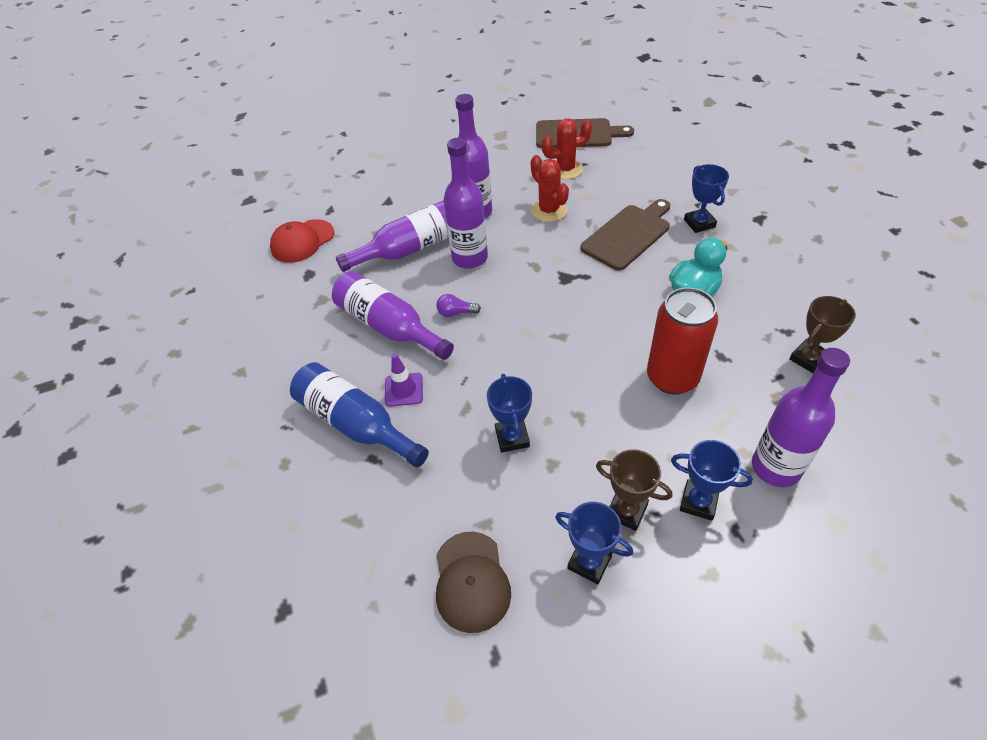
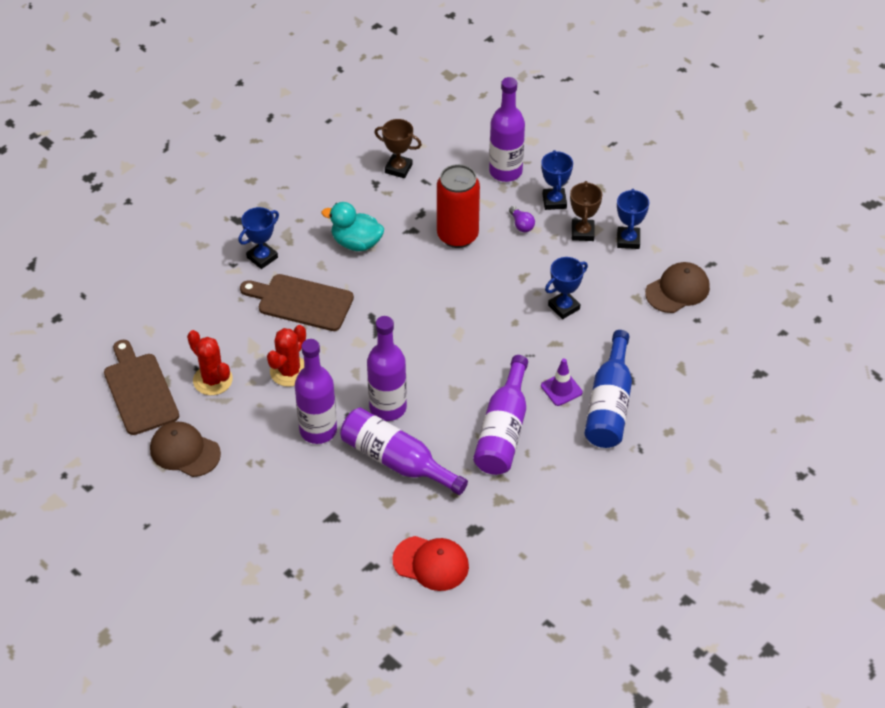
camera: 120 degrees left, 0 degrees up
(456, 313) = (462, 389): purple light bulb -> purple light bulb (521, 225)
(504, 145) = (184, 451): none -> brown cap

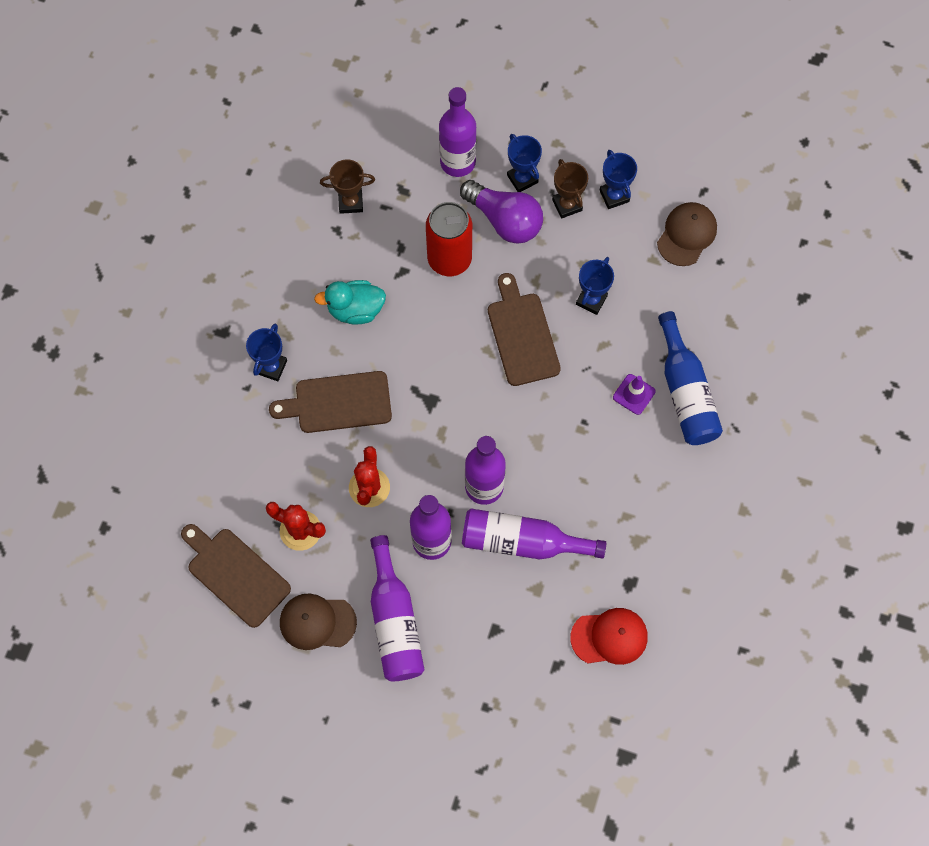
camera: 25 degrees left, 20 degrees up
(488, 310) = (522, 335): none -> brown cutting board
(503, 430) = (603, 464): purple bottle -> purple bottle (394, 621)
(521, 225) = (504, 220): purple light bulb -> purple light bulb, size x2.34

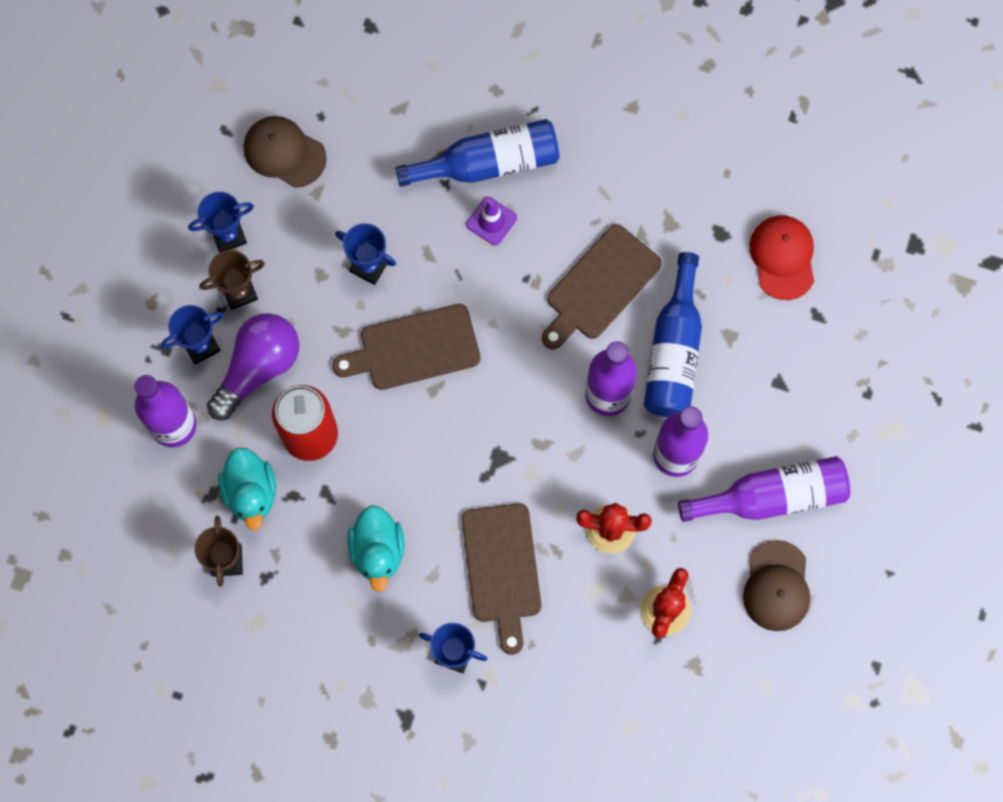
camera: 90 degrees left, 5 degrees up
(235, 574) = (721, 686): brown cutting board -> brown cutting board (599, 286)
(404, 218) = (251, 492): none -> turquoise duck
(522, 541) = (674, 351): purple bottle -> blue bottle

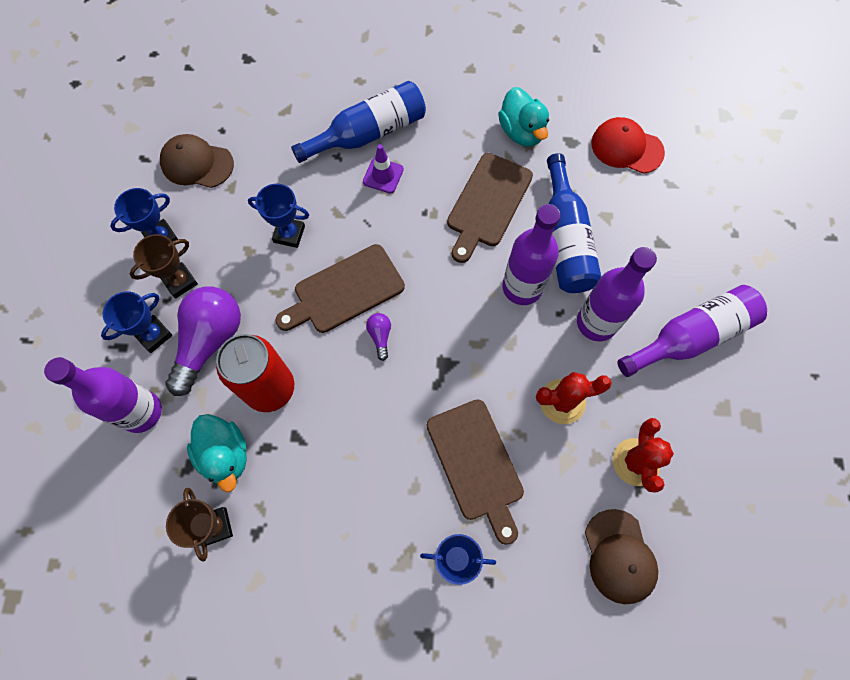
camera: 15 degrees left, 5 degrees down
(378, 551) = (357, 478): turquoise duck -> turquoise duck (521, 132)
(439, 409) = (380, 336): none -> purple light bulb
(776, 586) = (724, 413): brown cap -> brown cap (619, 556)
(783, 257) = (626, 148): red cap -> red cap turned 45 degrees counterclockwise

